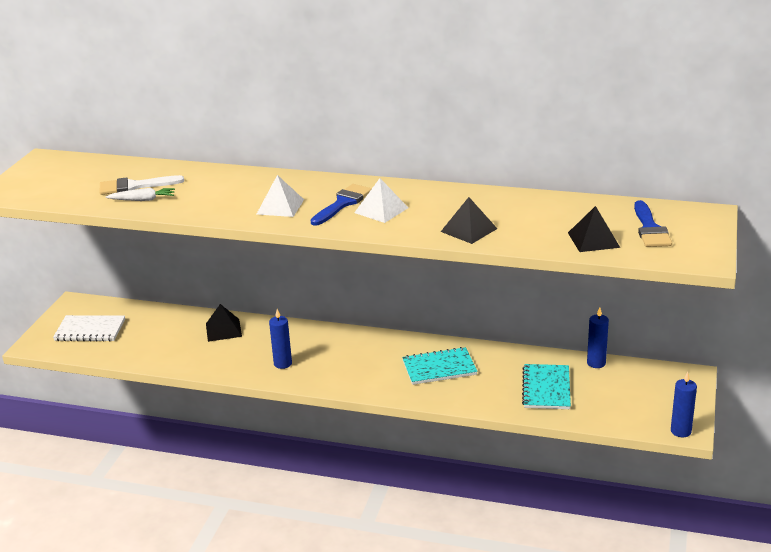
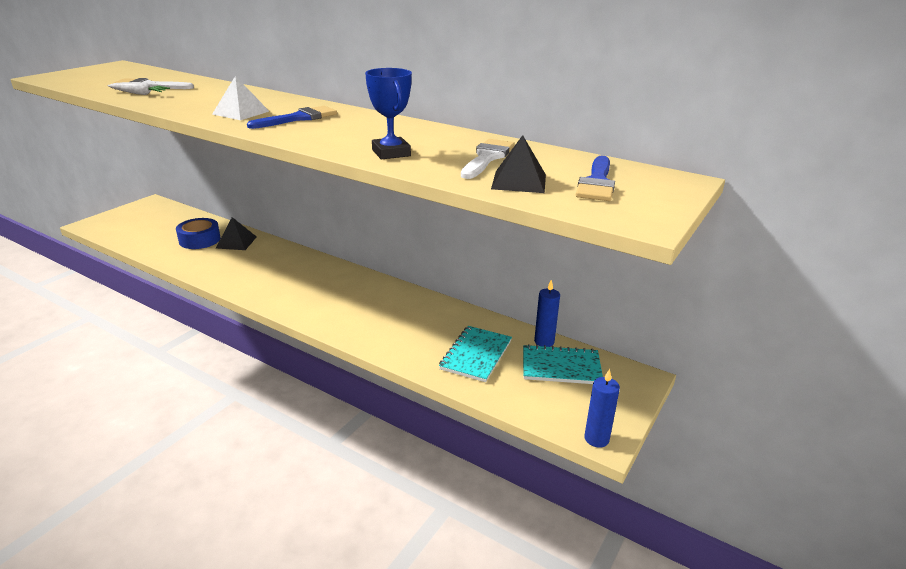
camera: 15 degrees right, 0 degrees up
(90, 330) = (139, 222): white notebook -> none
(181, 336) = (200, 240): none -> blue tape
(283, 364) = (255, 278): blue candle -> none
(381, 210) = (326, 127): white pyramid -> none
(439, 368) = (387, 312): turquoise notebook -> turquoise notebook (561, 367)
(468, 230) = (391, 153): black pyramid -> blue trophy
(549, 219) = (487, 158): none -> white brush

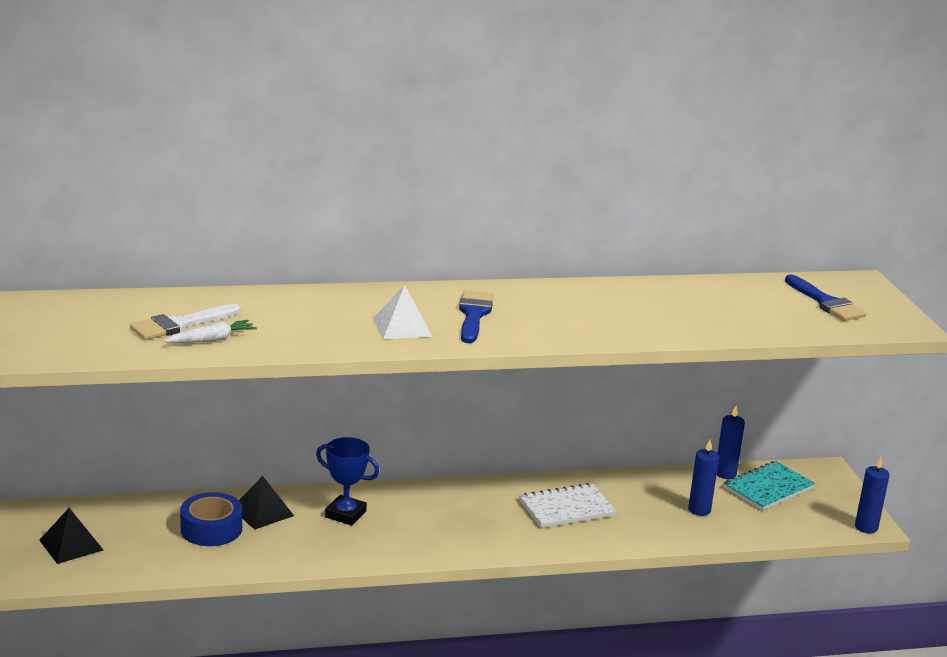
camera: 45 degrees left, 5 degrees down
(388, 311) = (566, 508): none -> white notebook
(391, 153) = (648, 326): blue trophy -> blue trophy (345, 514)
(476, 355) = (699, 510): turquoise notebook -> blue candle
(487, 158) = (718, 305): white brush -> none
(519, 181) = (785, 320): black pyramid -> black pyramid (71, 545)

